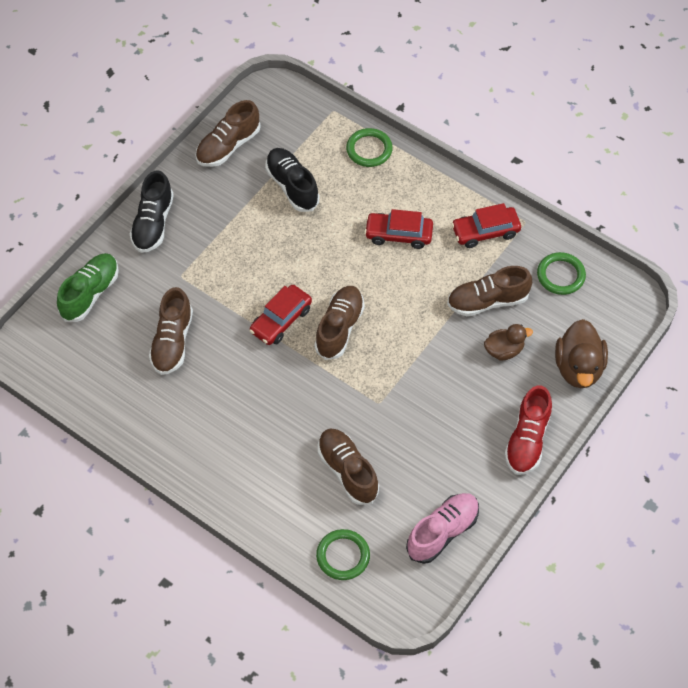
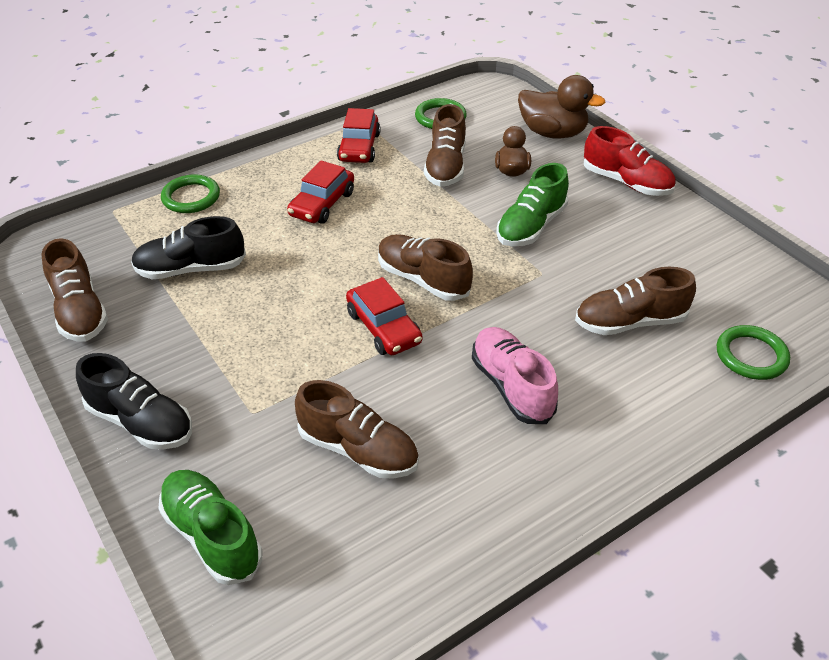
camera: 70 degrees left, 15 degrees down
(433, 382) = (531, 226): none -> green shoe
(442, 532) = (729, 267): pink shoe -> pink shoe (511, 386)

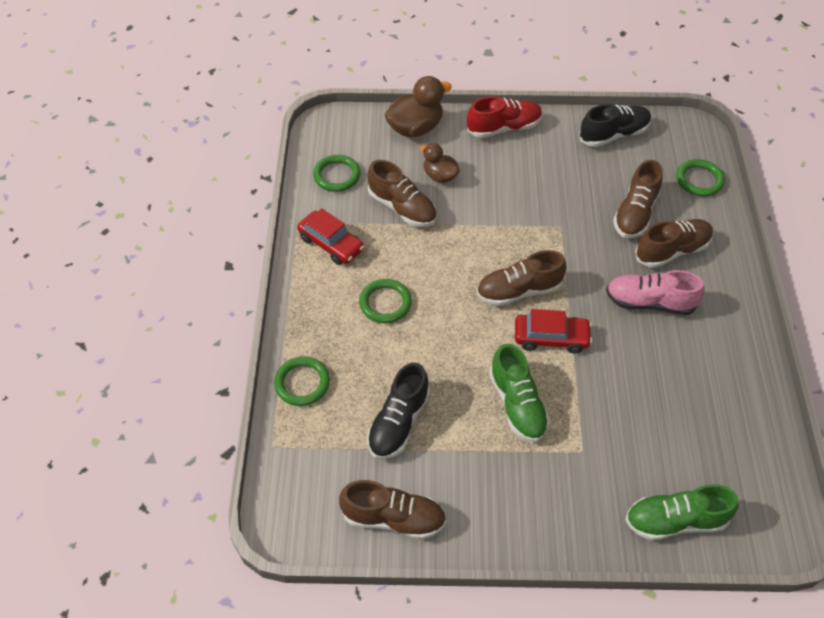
camera: 55 degrees left, 10 degrees up
(141, 422) = (547, 522): black shoe -> black shoe (613, 135)
(322, 204) = (385, 303): red car -> green ring
(358, 450) = (652, 408): brown shoe -> brown shoe (672, 251)
(531, 226) = (509, 203): green shoe -> green shoe (517, 404)

